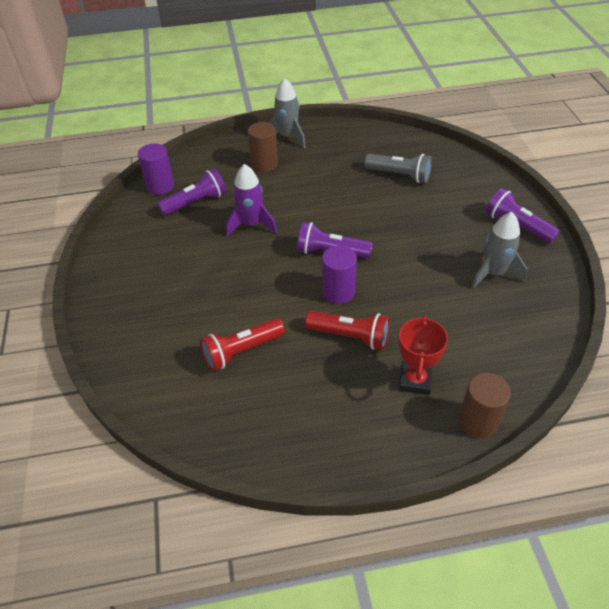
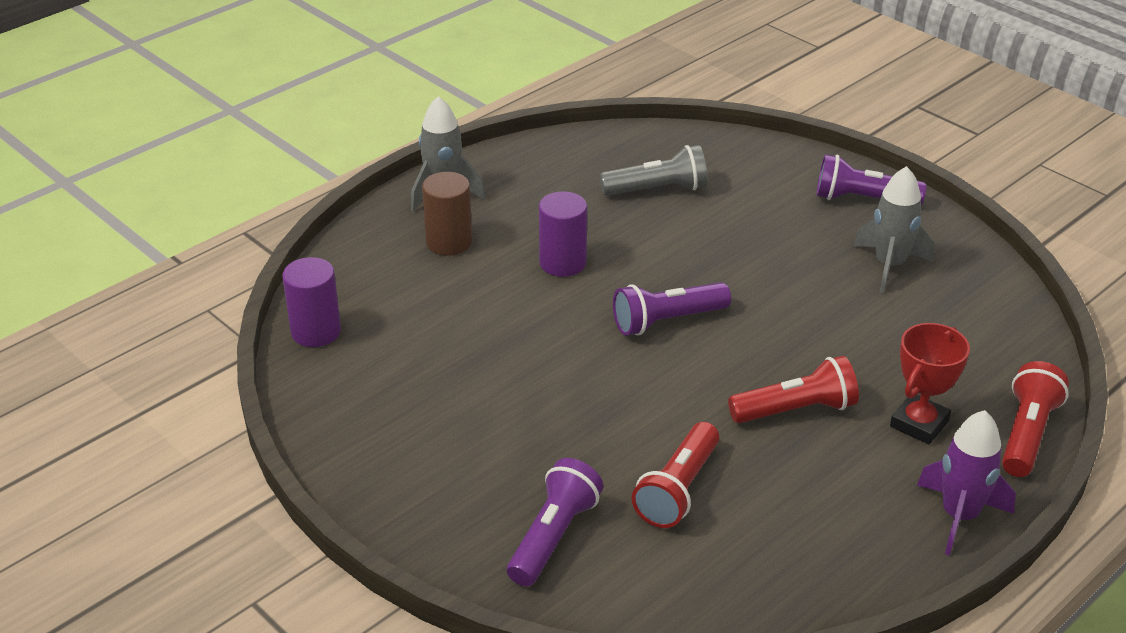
camera: 35 degrees left, 10 degrees down
(196, 202) = (400, 332): purple flashlight -> purple flashlight (553, 536)
(251, 224) = (518, 330): purple rocket -> purple rocket (959, 516)
(338, 292) = (727, 365): purple cylinder -> purple cylinder (563, 263)
(415, 380) = (919, 424): red trophy -> red trophy turned 60 degrees clockwise
(478, 421) = (1026, 434): brown cylinder -> red flashlight

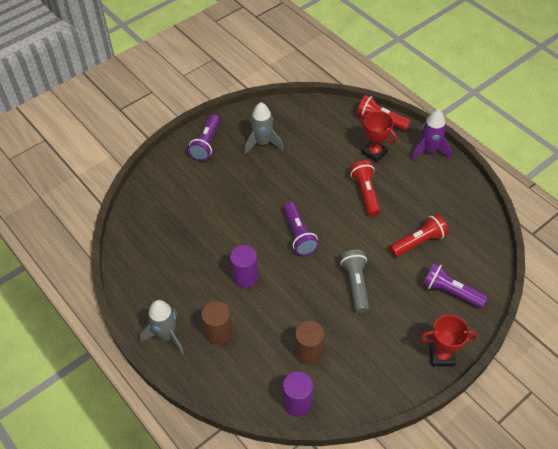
camera: 85 degrees left, 15 degrees up
(399, 516) = (441, 356): none -> red trophy
(410, 341) = (308, 352): none -> brown cylinder
(657, 189) = (182, 228): grey flashlight -> grey flashlight (355, 285)
(678, 490) = (418, 242): red flashlight -> red flashlight turned 60 degrees counterclockwise

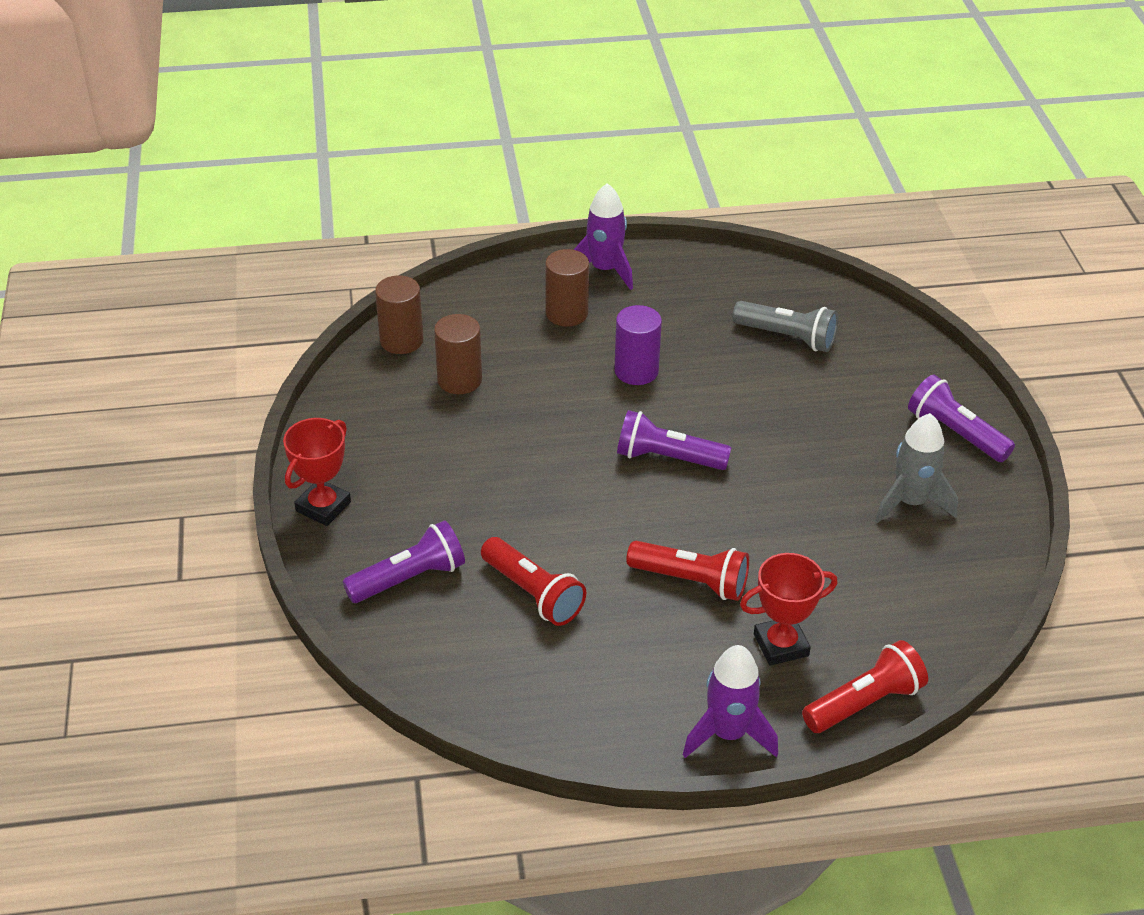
camera: 120 degrees right, 10 degrees down
(166, 336) = (604, 270): grey rocket -> purple rocket
(297, 403) = (401, 340): purple cylinder -> brown cylinder
(355, 285) = (521, 477): grey flashlight -> grey flashlight (787, 337)
(418, 242) = (533, 593): red flashlight -> red flashlight turned 45 degrees counterclockwise

